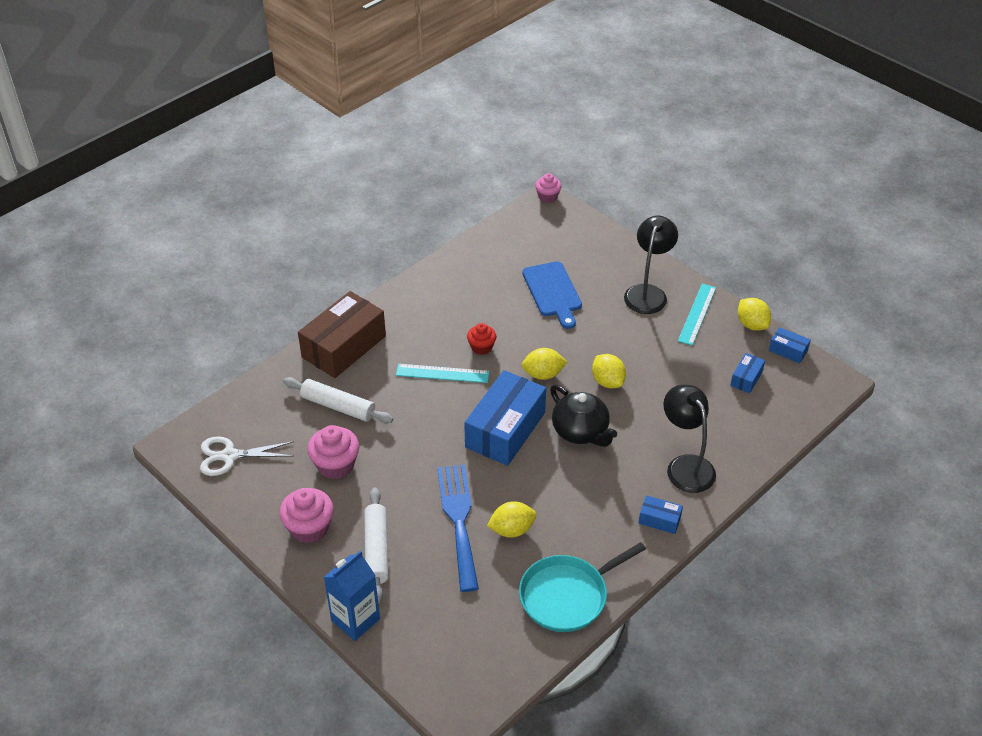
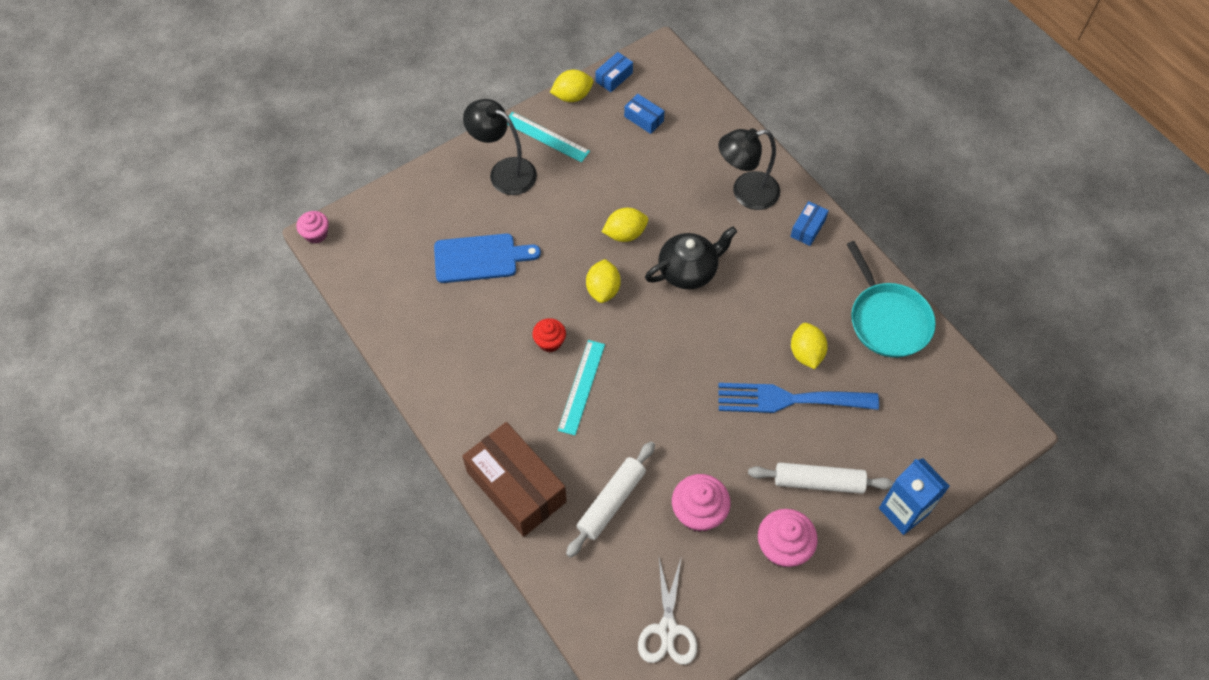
camera: 80 degrees left, 15 degrees up
(505, 430) = (675, 338): blue box -> none

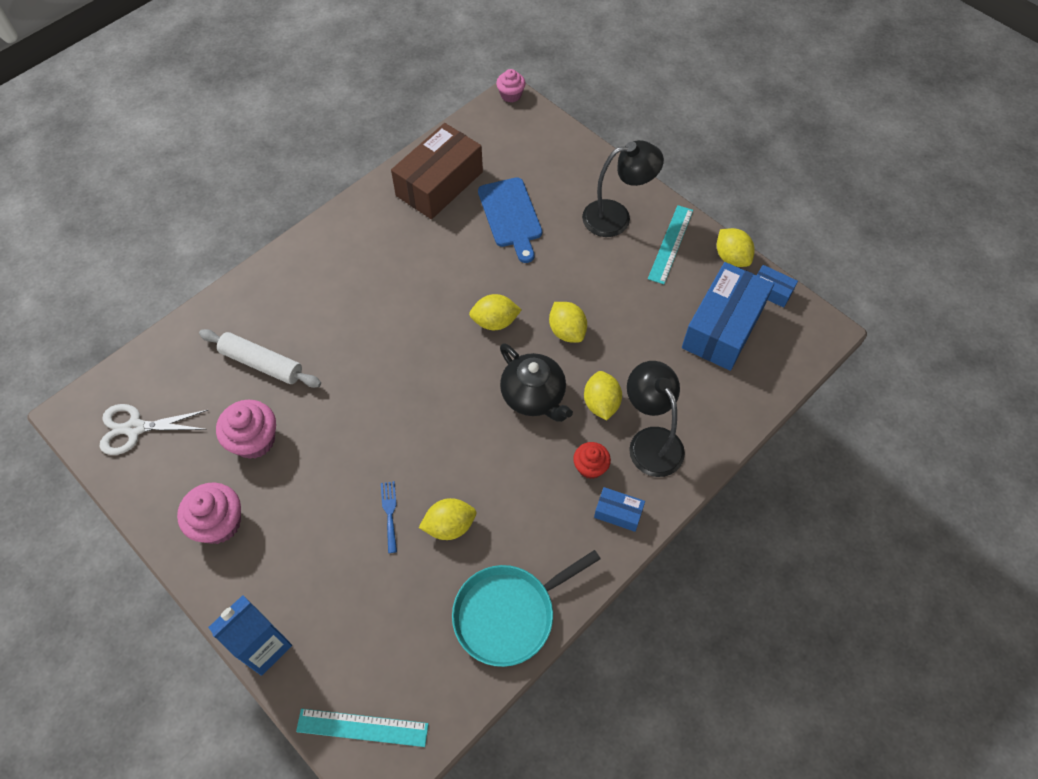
camera: 80 degrees right, 0 degrees up
(504, 172) = (616, 217): black lamp -> black lamp turned 60 degrees clockwise
(516, 487) = (273, 286): brown box -> brown box (439, 184)
(550, 342) = (427, 287): red cupcake -> red cupcake (590, 467)
(582, 387) = (382, 321): turquoise ruler -> turquoise ruler (362, 728)
(644, 119) = (723, 327): blue box -> blue box, size x2.23
(704, 221) = (601, 403): none -> yellow lemon
(789, 399) = (389, 513): blue fork -> blue fork, size x0.43
(818, 482) = (294, 552): white rolling pin -> none

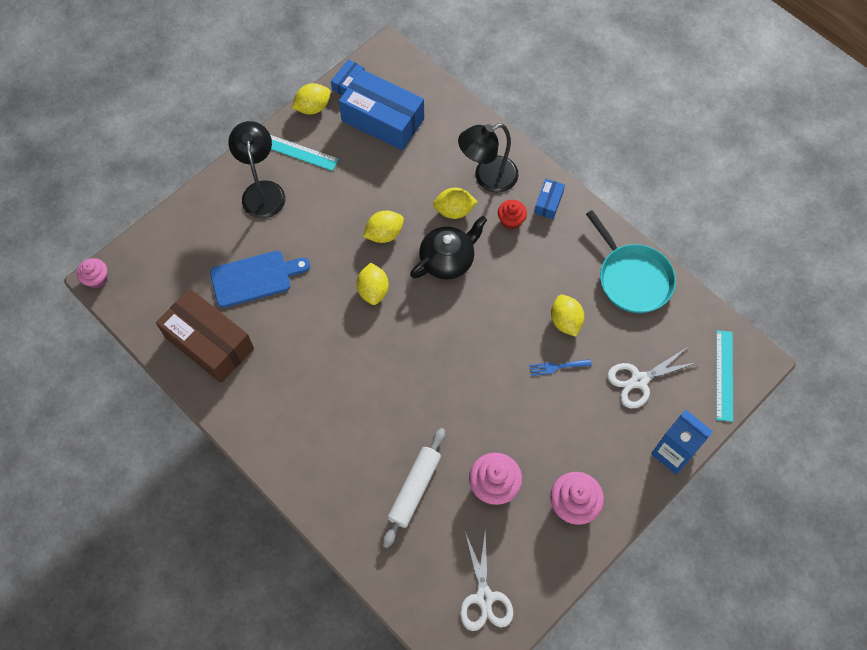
camera: 90 degrees left, 5 degrees up
(364, 611) = (639, 380): none -> white scissors

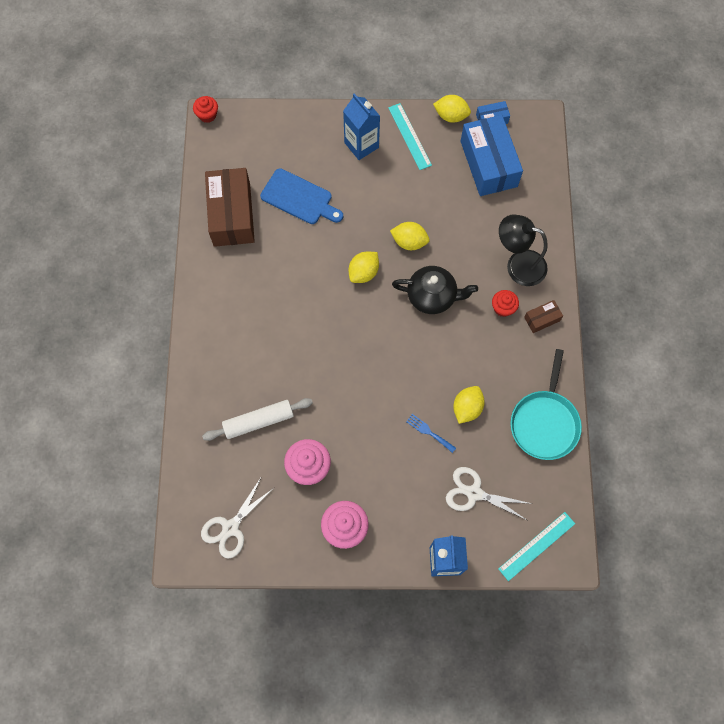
camera: 45 degrees right, 5 degrees up
(97, 279) = (207, 115): pink cupcake -> red cupcake
(262, 191) = (361, 145): black lamp -> blue carton
(454, 211) = (471, 267): yellow lemon -> none
(548, 203) = (542, 319): blue box -> brown box

